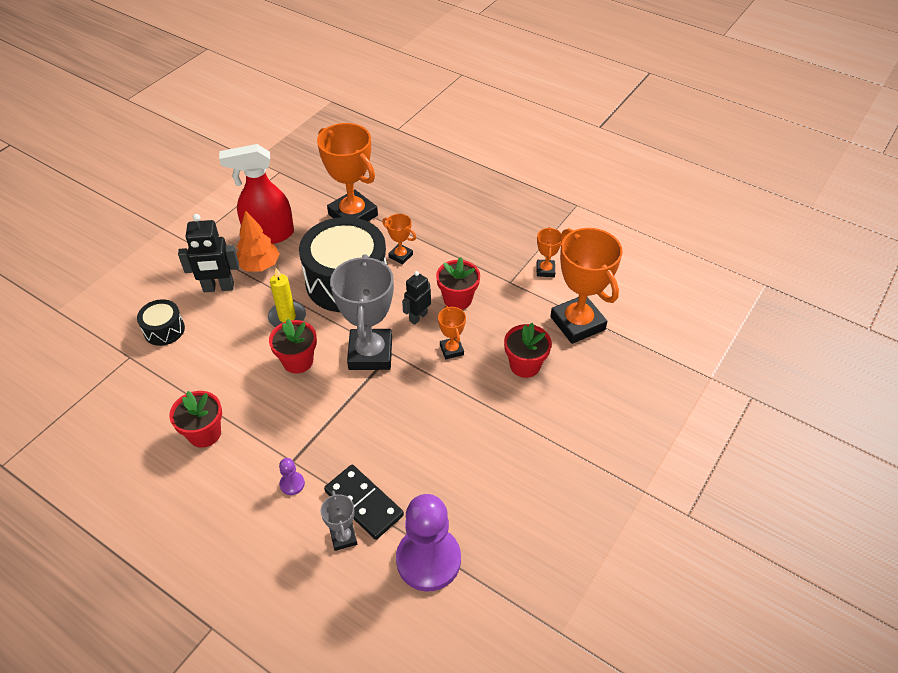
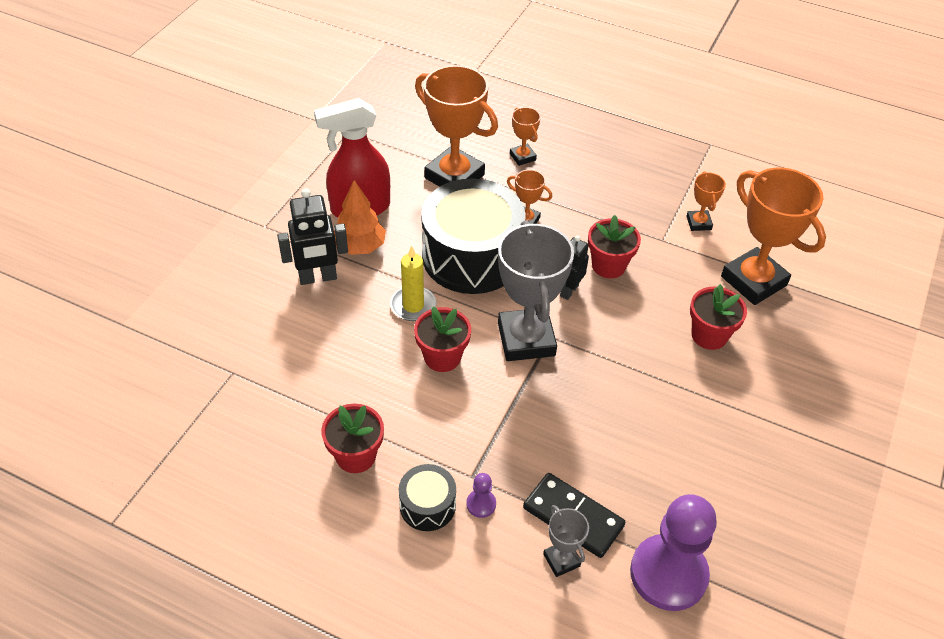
camera: 10 degrees left, 0 degrees up
(164, 330) = (266, 335): black drum -> black drum (427, 505)
(451, 350) = (619, 326): orange trophy -> orange trophy (522, 157)

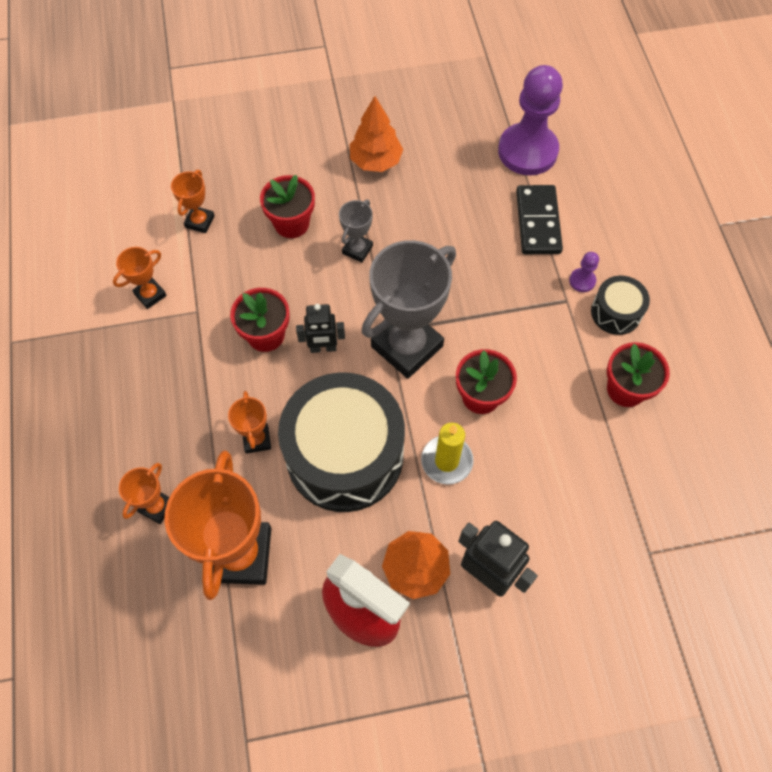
camera: 125 degrees left, 15 degrees up
(561, 560) = (575, 210): grey trophy -> grey trophy (357, 249)
(742, 434) = (375, 161): none -> orange tree
(753, 281) = (200, 221): orange trophy -> orange trophy, size x0.47

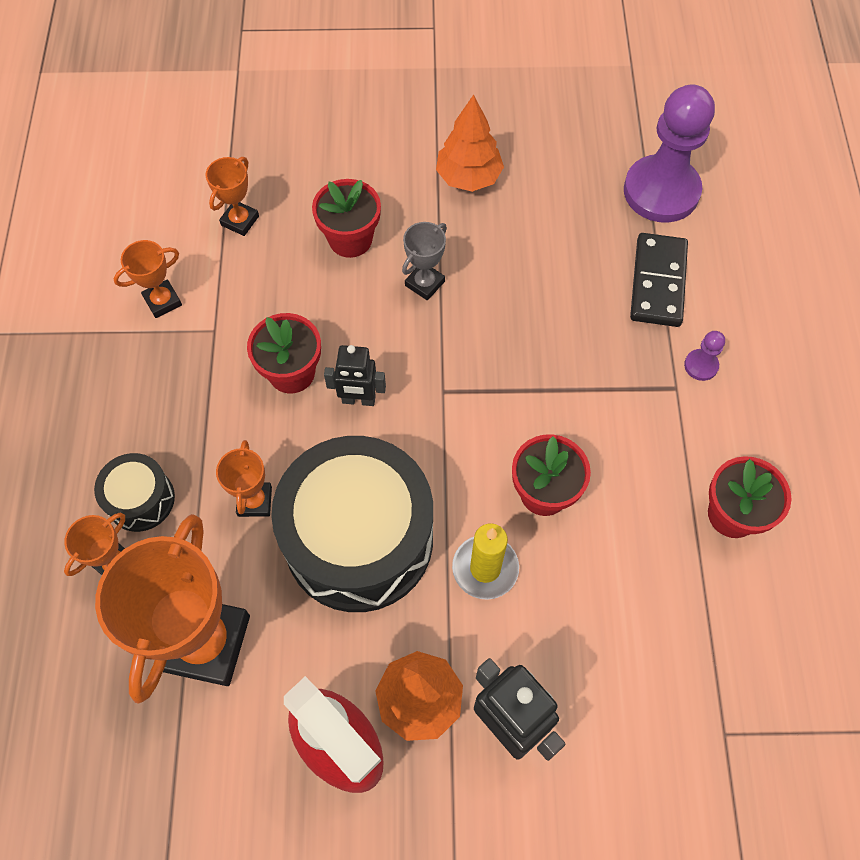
camera: 10 degrees right, 0 degrees up
(407, 346) = (463, 414): grey trophy -> none
(616, 312) = (737, 413): black drum -> black drum (141, 499)

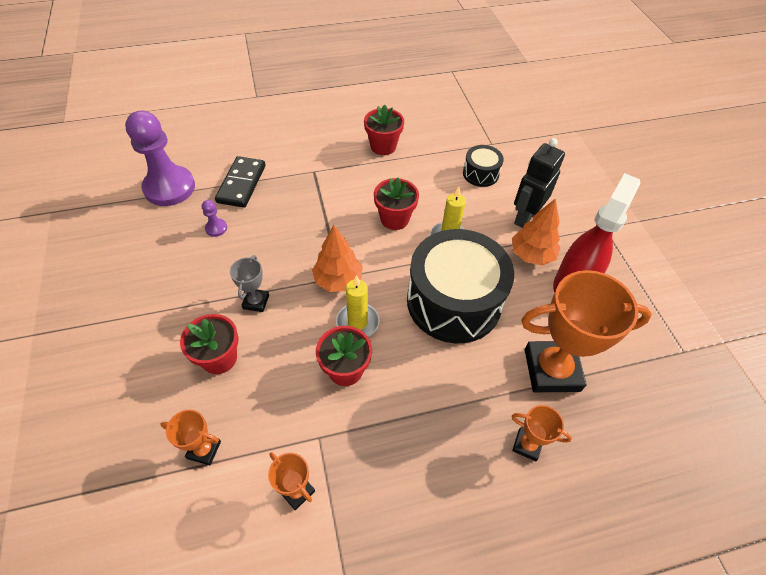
camera: 105 degrees left, 10 degrees down
(141, 499) = (474, 445): black drum -> black drum (480, 173)
(255, 501) = (449, 367): orange trophy -> none
(358, 400) = (357, 322): black robot -> yellow candle
(424, 283) = (256, 302): grey trophy -> grey trophy turned 75 degrees clockwise
(468, 177) = (156, 291): orange tree -> orange tree (338, 280)
(657, 282) = (241, 184): black domino -> black domino turned 75 degrees counterclockwise
(701, 365) = (297, 162): purple pawn -> purple pawn (216, 228)

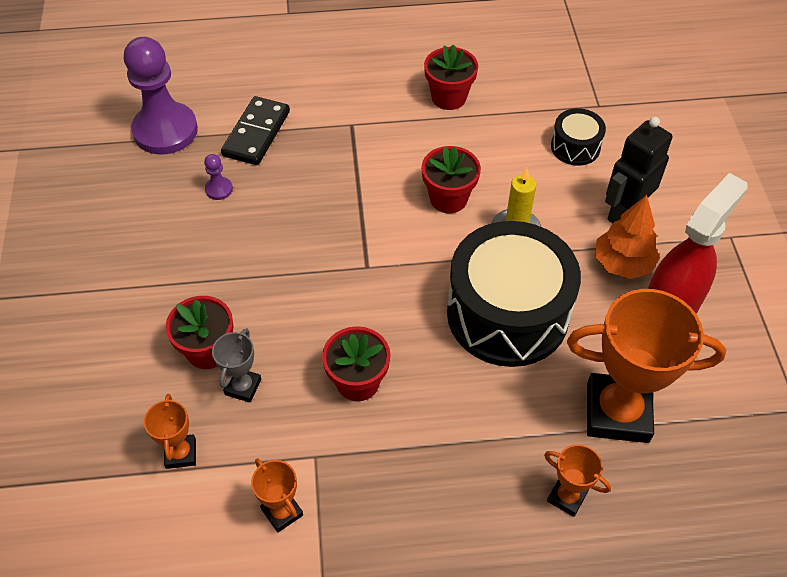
camera: 10 degrees right, 0 degrees up
(204, 450) = (181, 453): orange trophy -> orange trophy turned 60 degrees clockwise
(256, 302) = (258, 287): grey trophy -> grey trophy (243, 387)
(338, 280) = (364, 271): orange tree -> none
(357, 322) = (381, 326): yellow candle -> none

